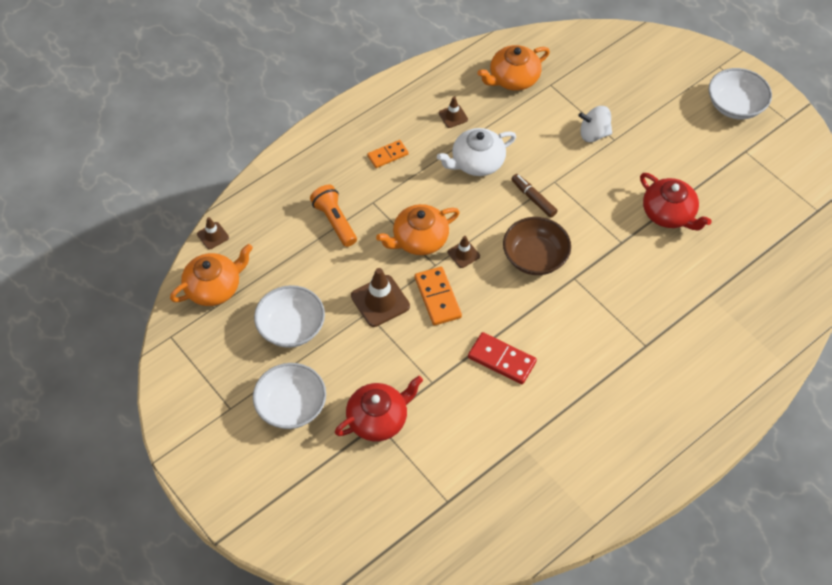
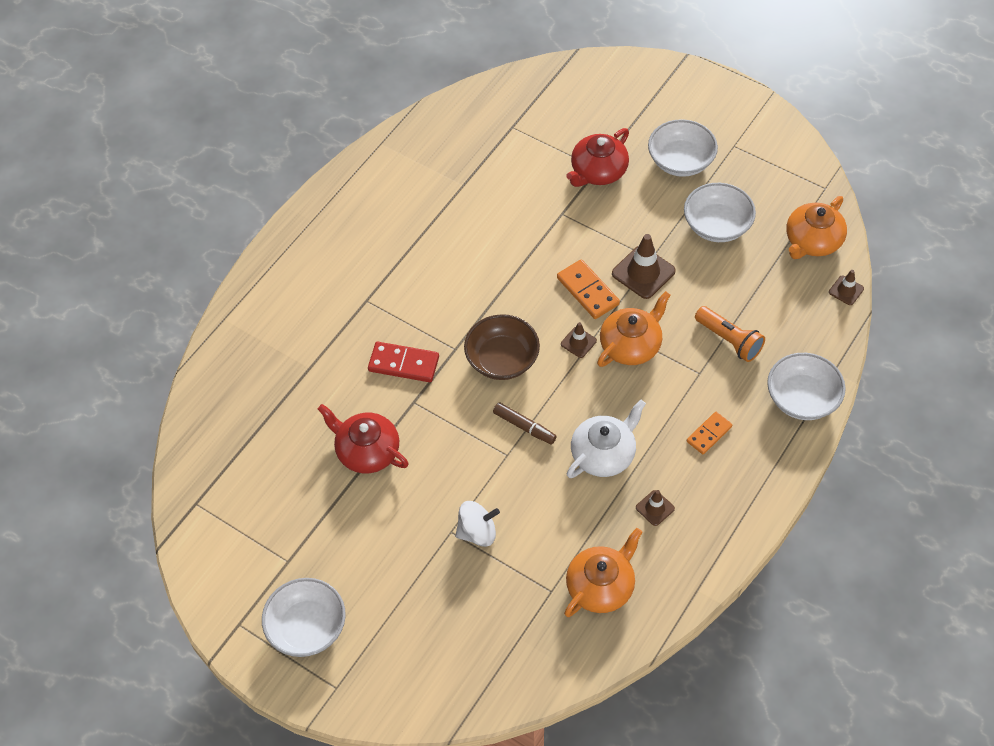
camera: 165 degrees right, 0 degrees up
(301, 161) = (802, 398): none -> white bowl
(501, 360) = (503, 250): red domino -> red domino (404, 364)

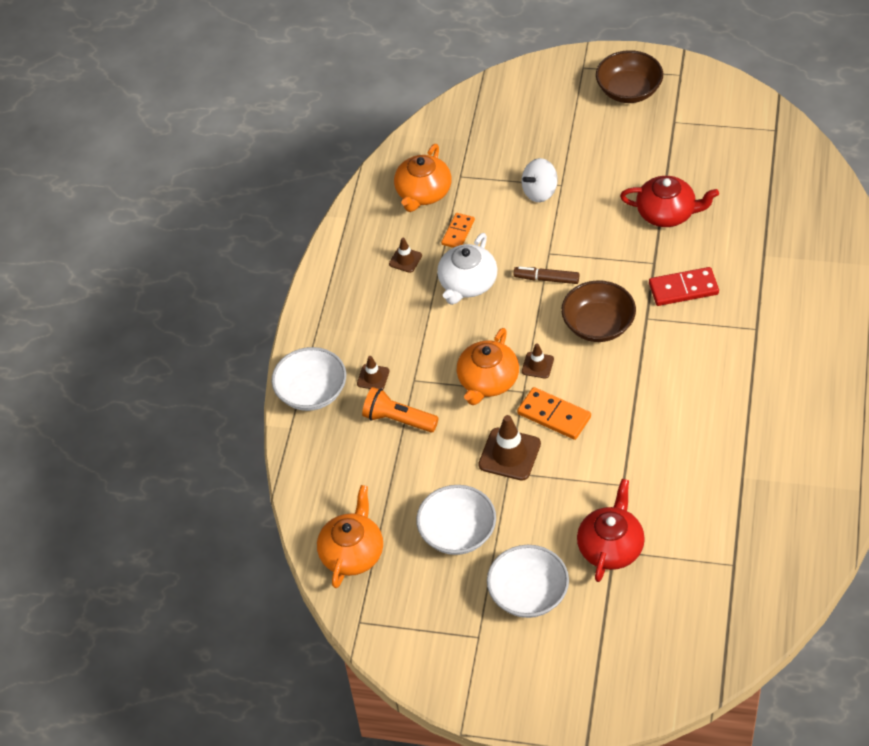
camera: 160 degrees right, 5 degrees down
(307, 627) = (629, 90): white bowl -> brown bowl
(709, 434) = (384, 332): orange domino -> orange domino (458, 232)
(846, 290) = (302, 512): brown traffic cone -> brown traffic cone (373, 377)

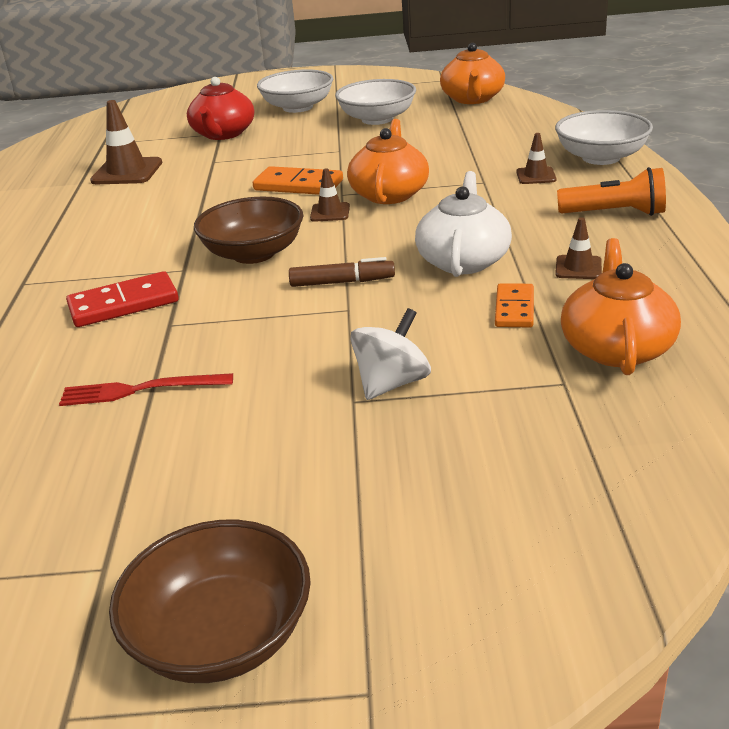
camera: 165 degrees right, 20 degrees down
(398, 419) = (482, 158): orange flashlight -> orange flashlight (615, 213)
(509, 454) = (342, 158): brown traffic cone -> brown traffic cone (127, 172)
(667, 213) = (140, 390): red teapot -> red fork

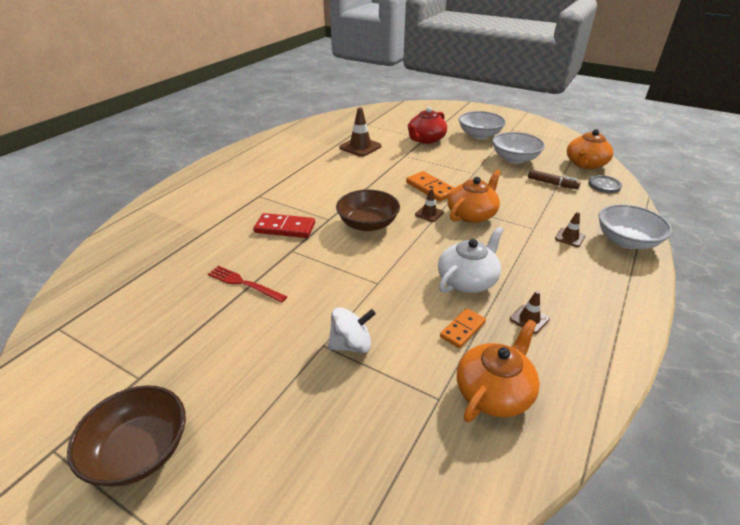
camera: 30 degrees right, 5 degrees up
(342, 282) = (391, 264): brown marker -> brown marker (552, 184)
(518, 113) = (604, 185): none -> grey button
(615, 213) = (593, 289): orange flashlight -> none

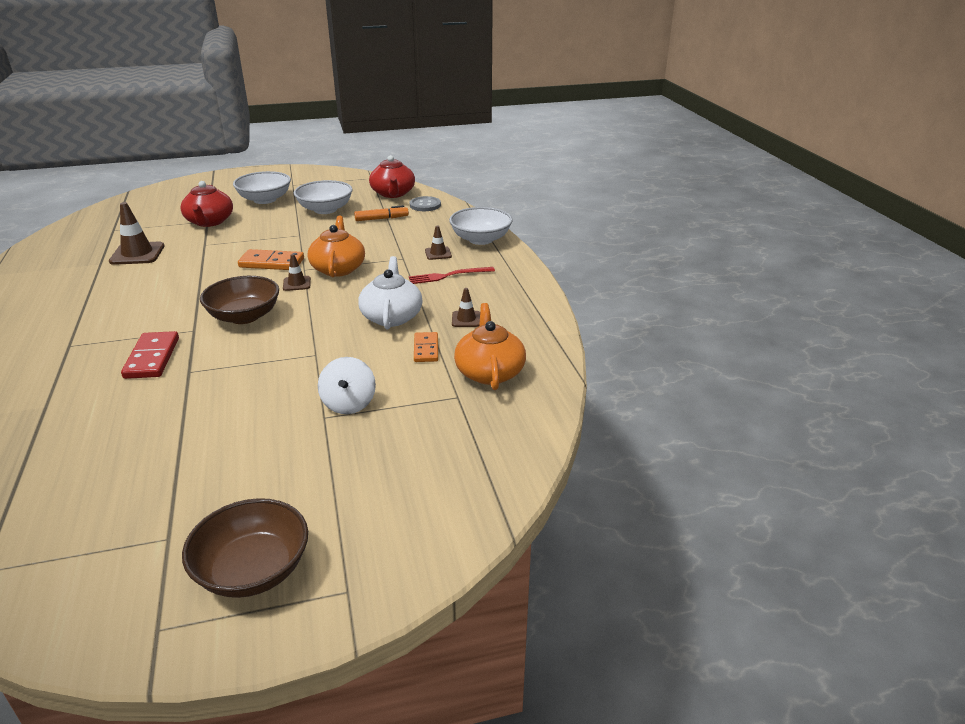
camera: 45 degrees left, 5 degrees down
(244, 283) = (174, 419): red fork -> red fork (448, 276)
(285, 228) = (152, 358): red domino -> red domino turned 60 degrees counterclockwise
(351, 344) = (349, 404): white spinning top -> white spinning top turned 150 degrees clockwise
(552, 184) = (381, 219): brown marker -> orange marker
(585, 164) = (393, 193): orange teapot -> red teapot

